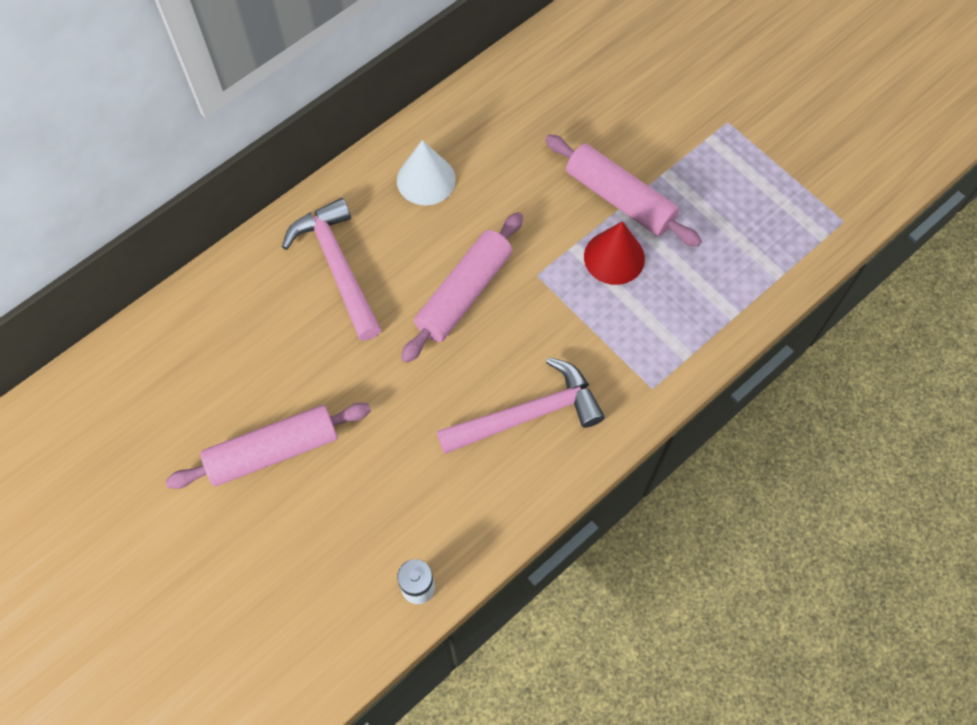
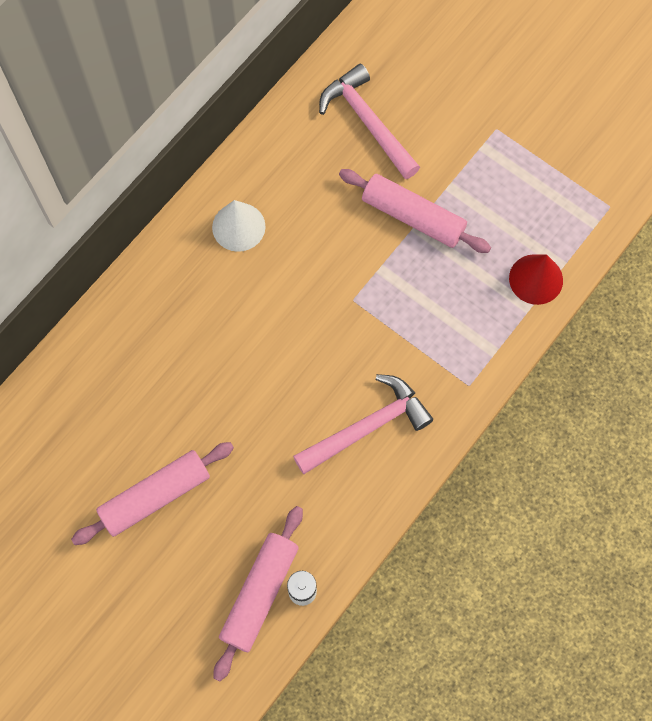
camera: 10 degrees left, 5 degrees up
(337, 266) = (176, 321): pink hammer -> pink hammer (367, 122)
(464, 293) = (292, 327): pink rolling pin -> pink rolling pin (260, 594)
(614, 257) = (417, 272): red cone -> red cone (536, 279)

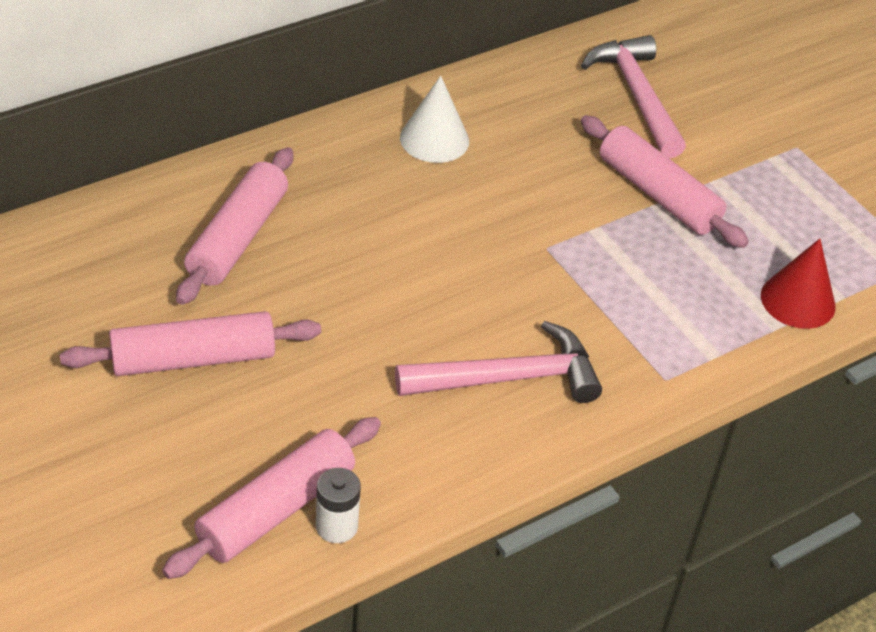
camera: 15 degrees right, 25 degrees down
(139, 378) = (238, 238): none -> pink rolling pin

